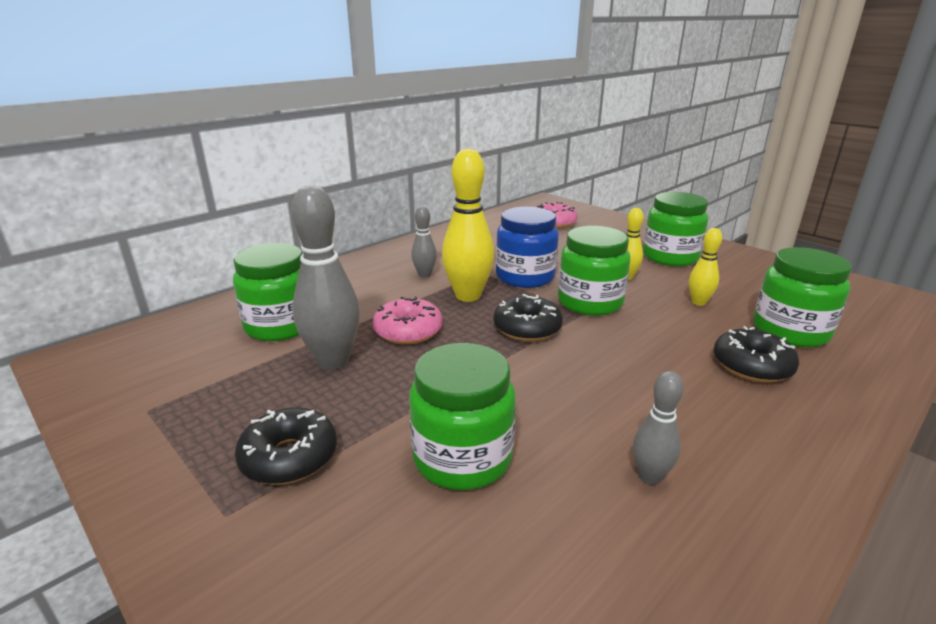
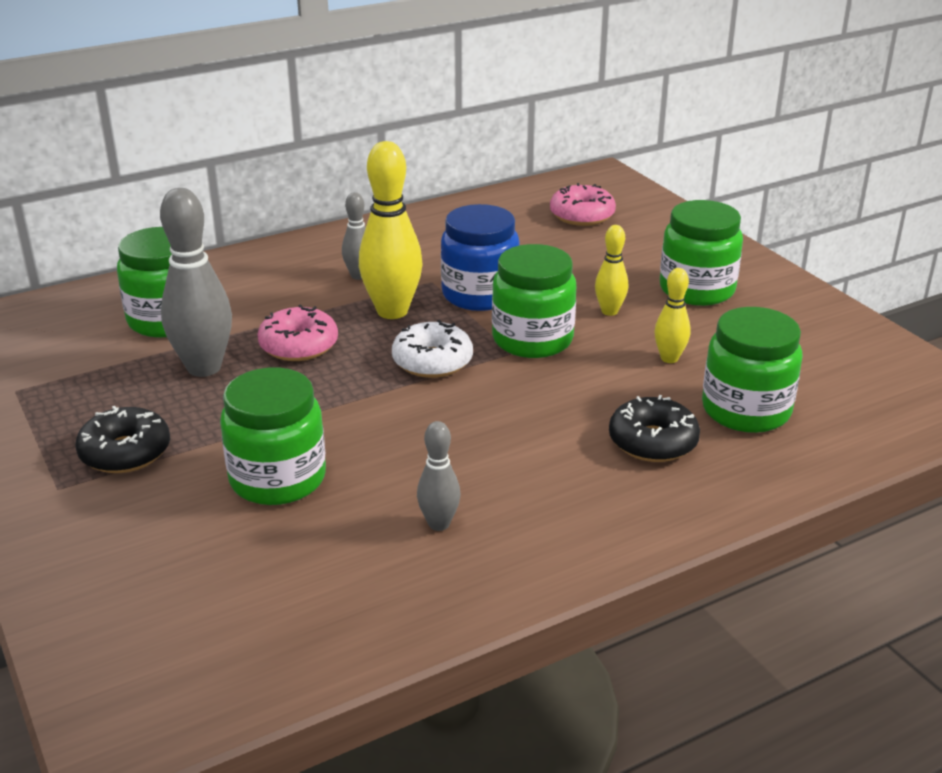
camera: 15 degrees right, 5 degrees up
(527, 328) = (432, 361): black donut -> white donut

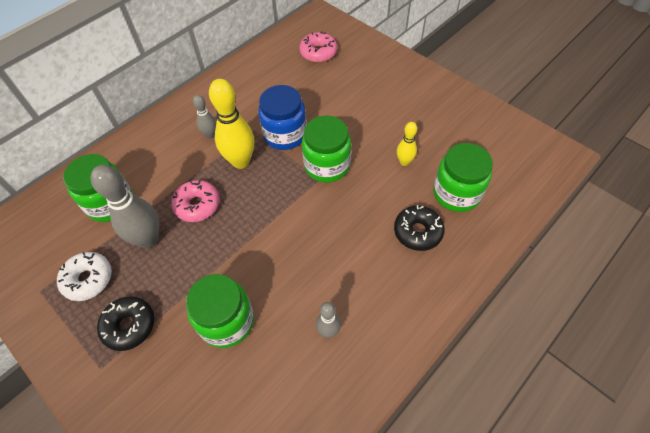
camera: 15 degrees left, 25 degrees up
(432, 361) = (278, 198): white donut -> white donut (88, 279)
(609, 311) = (360, 131): yellow bowling pin -> none
(697, 290) = (400, 101): green jar -> none

